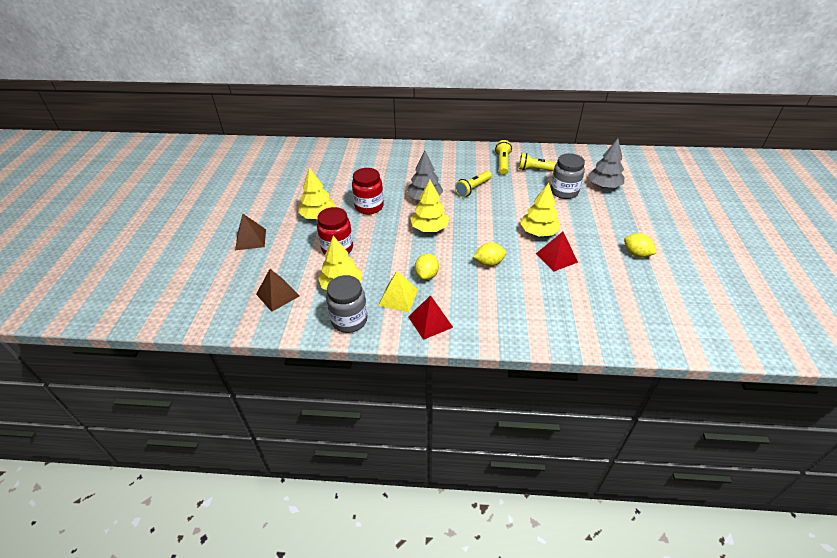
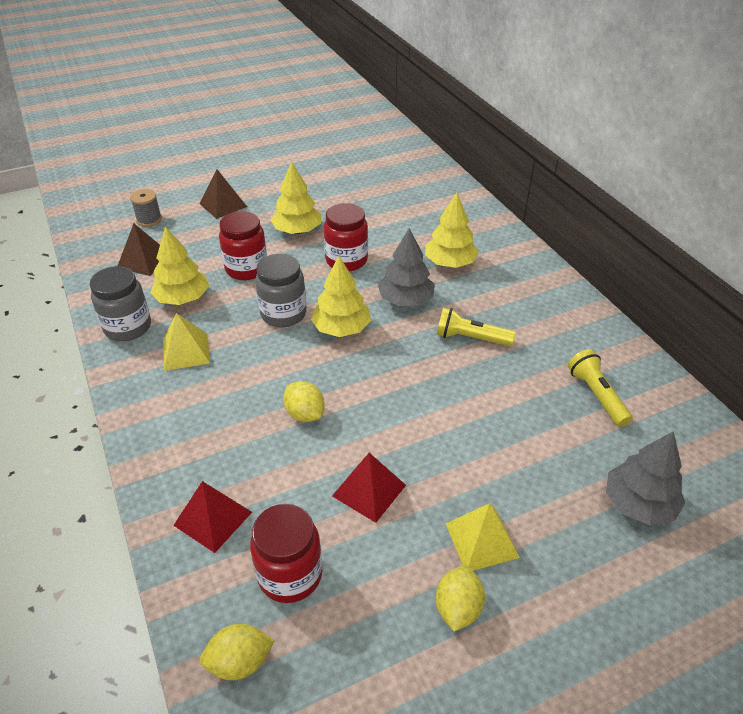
camera: 60 degrees right, 0 degrees up
(226, 280) = (149, 220): none -> grey spool
(426, 275) = (242, 361): yellow lemon -> yellow lemon (240, 662)
(430, 322) = (155, 396): red pyramid -> red pyramid (213, 518)
(502, 163) = (574, 347): yellow flashlight -> none
(538, 232) = (420, 448): yellow tree -> yellow tree (450, 263)
(564, 192) = (563, 449): grey jar -> grey jar (283, 314)
(596, 301) = (290, 575): none -> red jar
(603, 234) = (481, 540): none -> yellow pyramid

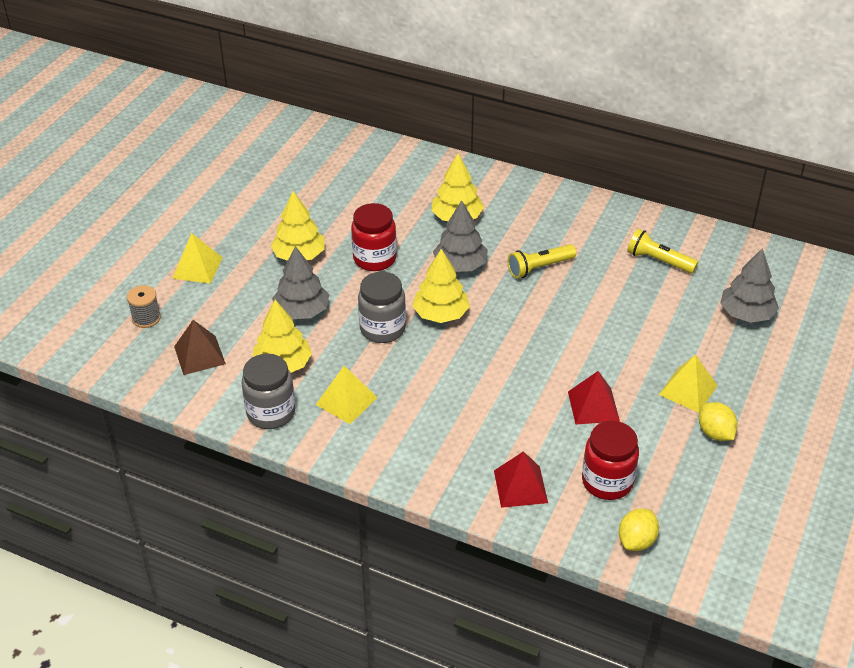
camera: 40 degrees left, 0 degrees up
(223, 205) = (197, 268): brown pyramid -> yellow pyramid
(246, 269) = (302, 311): red jar -> grey tree
(305, 414) = (493, 387): yellow lemon -> none

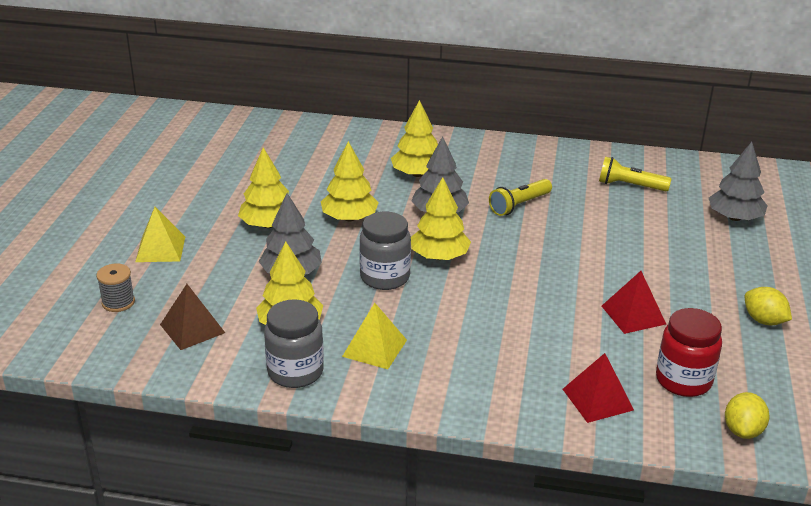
camera: 15 degrees left, 10 degrees down
(374, 259) = (349, 218): red jar -> yellow tree
(688, 390) = (717, 287): yellow pyramid -> none

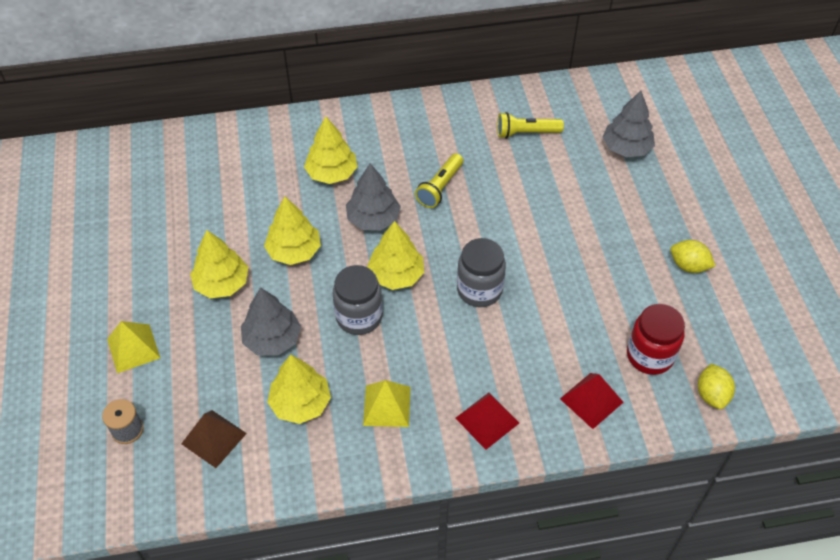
camera: 20 degrees left, 20 degrees up
(295, 372) = (331, 458): grey jar -> grey jar (479, 290)
(633, 314) = (585, 293): red pyramid -> red pyramid (487, 420)

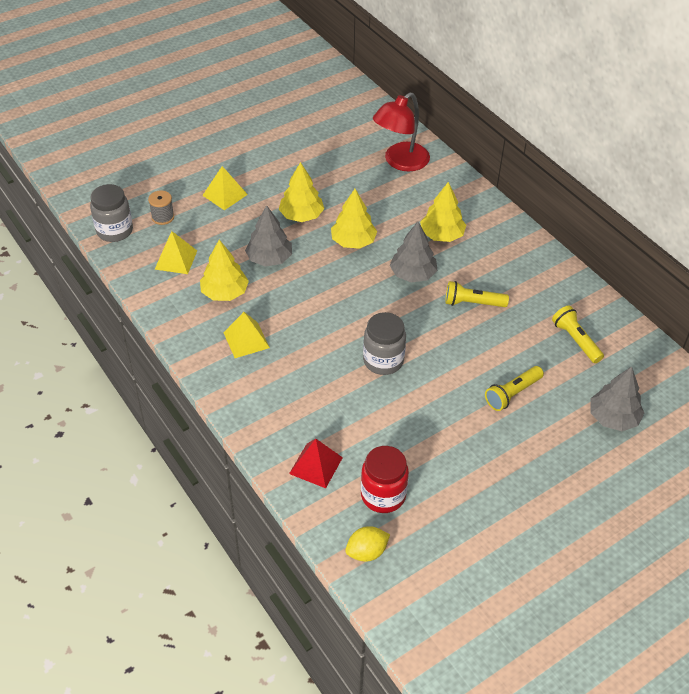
camera: 65 degrees right, 5 degrees down
(197, 163) = (400, 162): none -> red lamp
(214, 438) = (176, 259): brown pyramid -> yellow pyramid
(359, 317) = (315, 298): grey jar -> grey jar (114, 231)
(396, 275) = (366, 306): yellow tree -> none
(487, 420) = (263, 403): red pyramid -> none
(568, 205) = (512, 394): none -> yellow flashlight
(688, 266) = (501, 501): yellow lemon -> none

